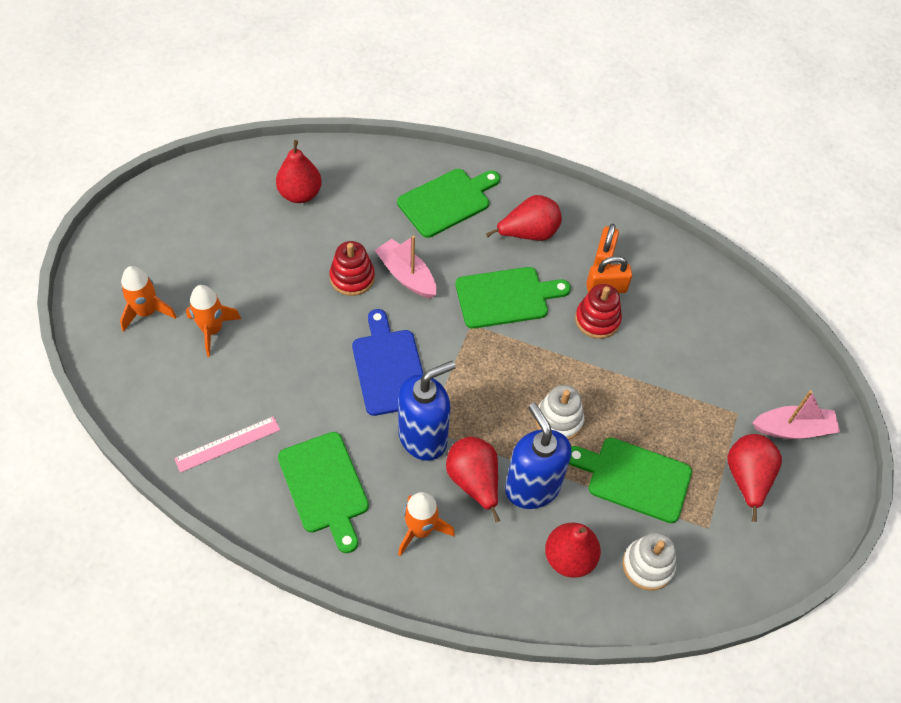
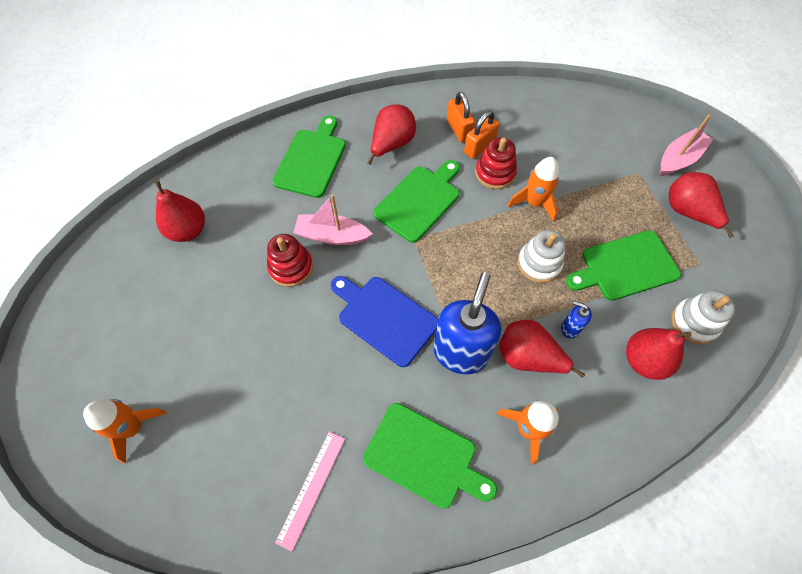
camera: 35 degrees left, 5 degrees up
(212, 330) = (209, 398): orange rocket -> orange rocket (534, 203)
(532, 487) = (570, 328): blue soap dispenser -> blue soap dispenser, size x0.44

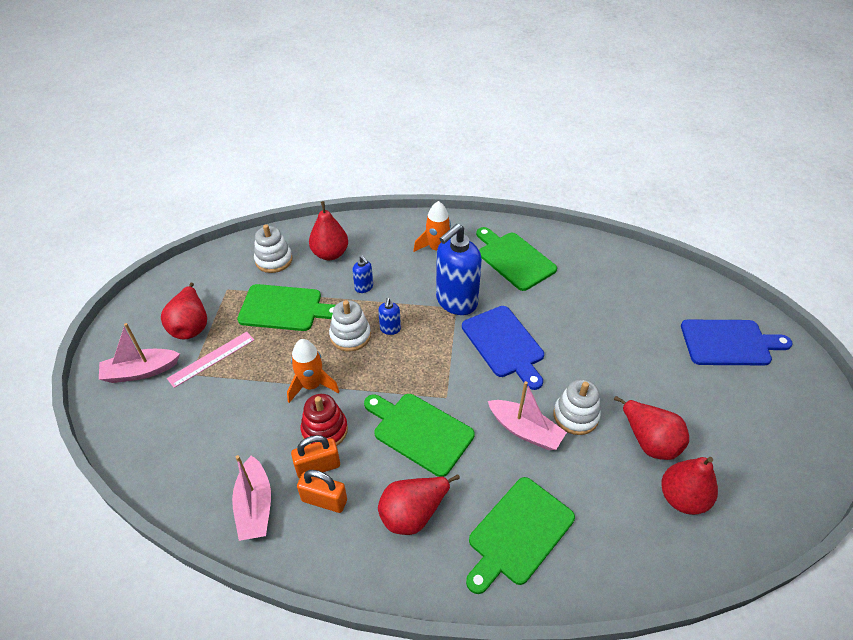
camera: 155 degrees left, 15 degrees down
(133, 427) = (729, 343): orange rocket -> blue cutting board
(291, 267) = (575, 416): red stacking toy -> white stacking toy
(311, 488) = (596, 269): pink ruler -> pink ruler (211, 359)
(419, 201) = (420, 431): green cutting board -> green cutting board turned 60 degrees clockwise
(458, 130) = (324, 500): orange padlock -> orange padlock turned 75 degrees counterclockwise
(502, 110) = (255, 506): none -> pink boat
(507, 287) = (390, 329): none -> blue soap dispenser
(528, 357) = (408, 282): red pear -> red pear (649, 441)

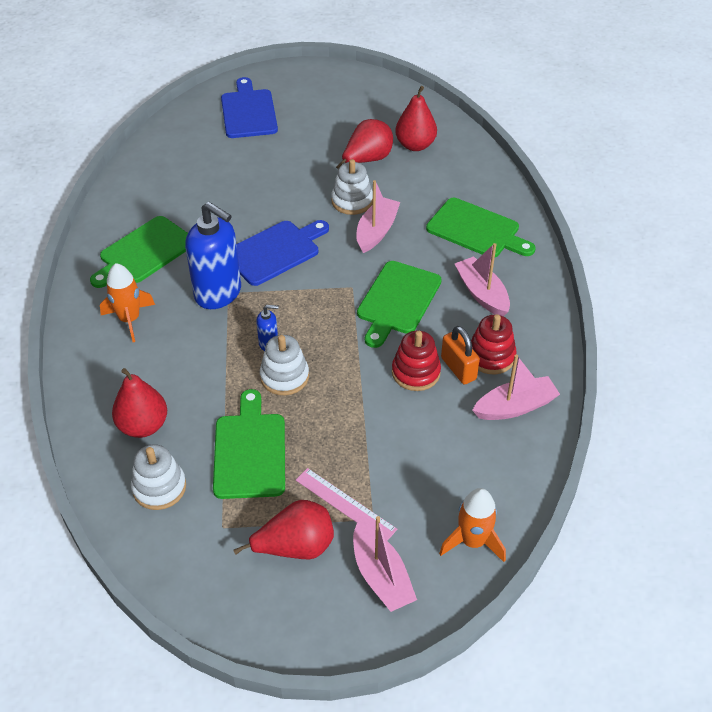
camera: 100 degrees left, 0 degrees up
(312, 385) = (362, 396): orange rocket -> orange rocket (473, 541)
(324, 500) = (491, 356): orange padlock -> red stacking toy
(364, 287) = (204, 379): blue soap dispenser -> none
(413, 513) = (482, 294): red pear -> pink boat

